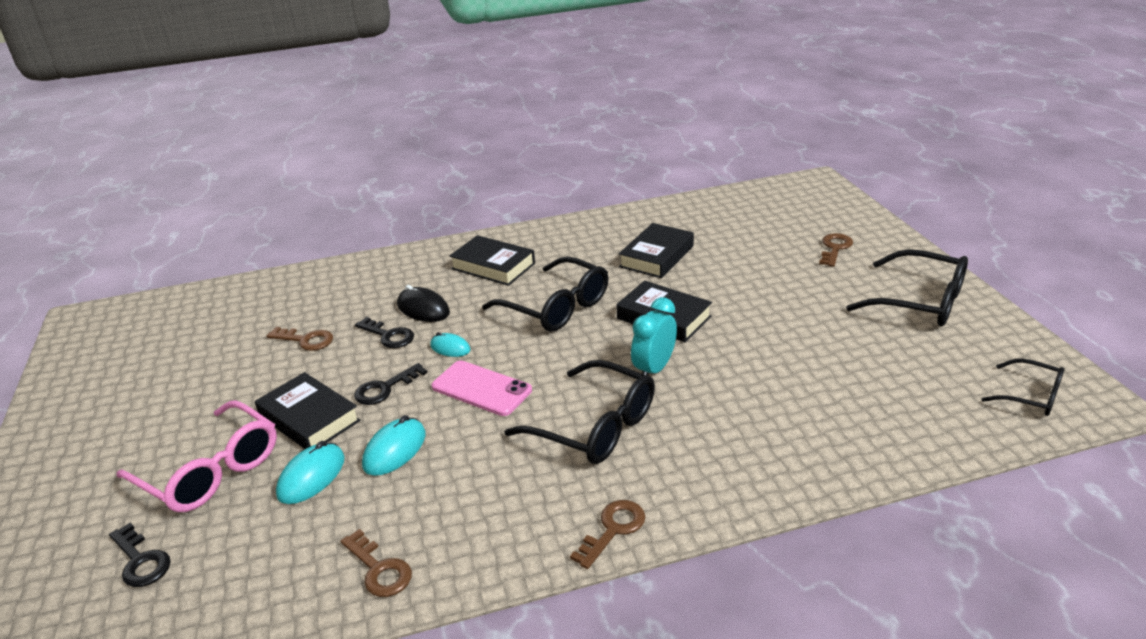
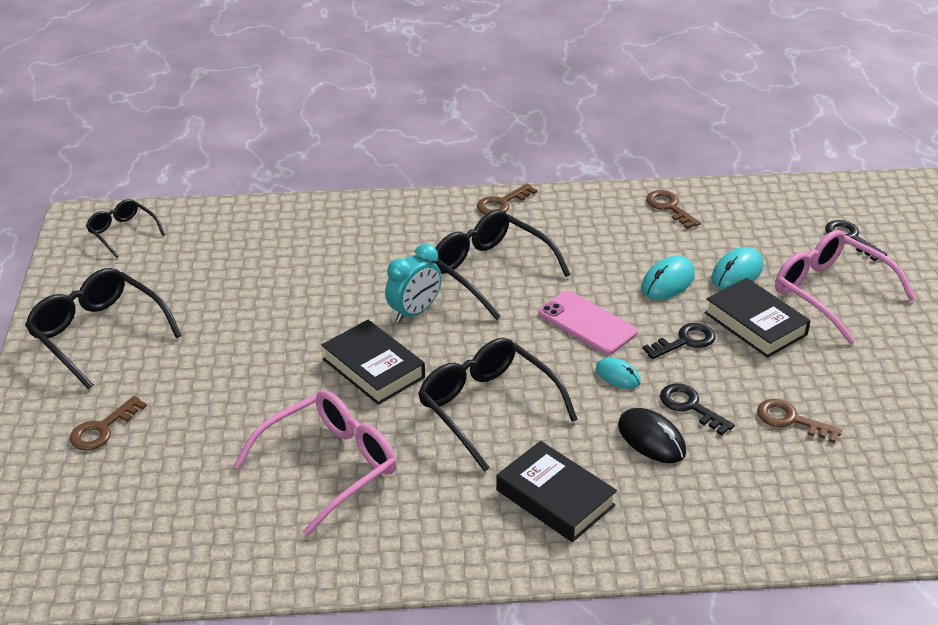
camera: 170 degrees left, 5 degrees up
(656, 256) = (329, 466): black book -> pink glasses

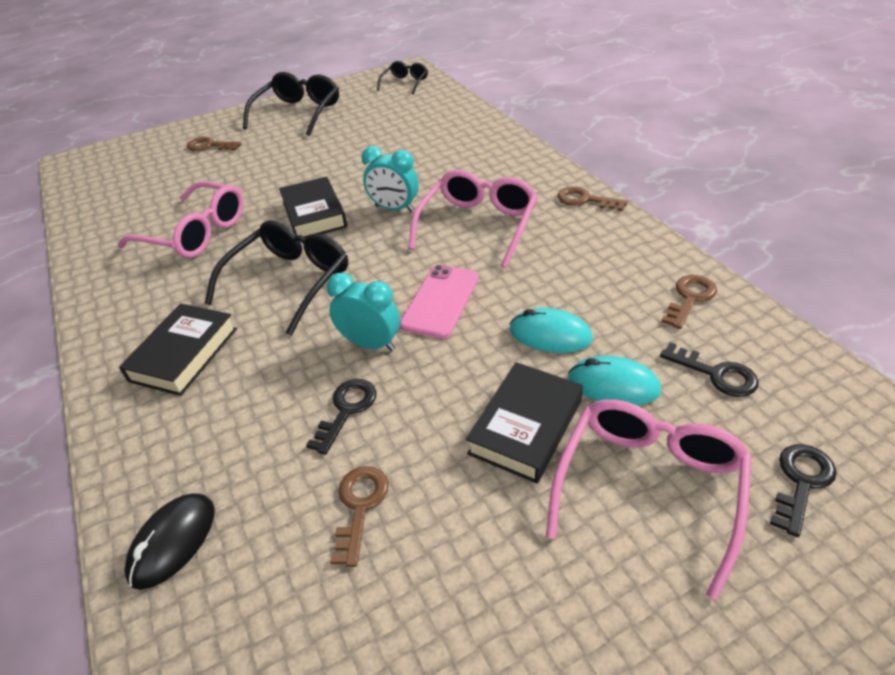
camera: 70 degrees right, 5 degrees up
(373, 368) = (314, 214): black book -> black book turned 45 degrees counterclockwise
(490, 271) = (478, 225): black glasses -> pink glasses
(618, 376) = (371, 344): turquoise mouse -> turquoise clock
(651, 439) = (283, 394): black mouse -> black mouse (173, 542)
(685, 341) = (454, 376): black key -> black key (715, 374)

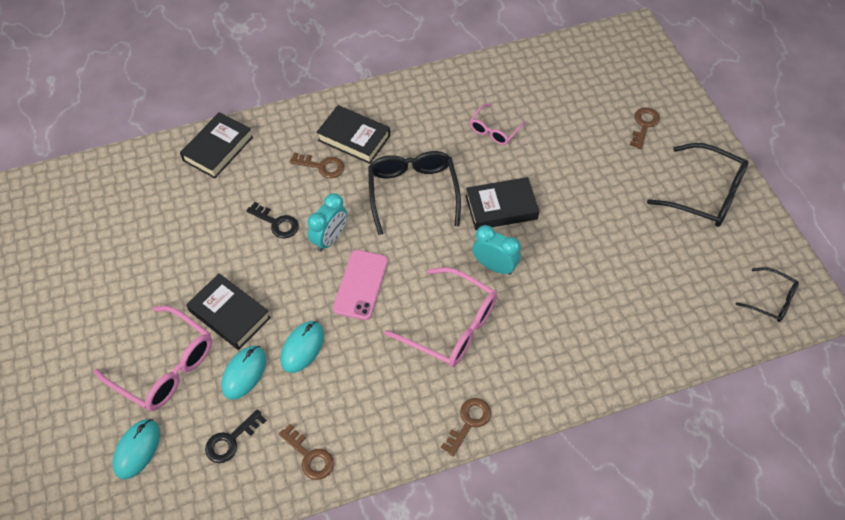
camera: 95 degrees right, 15 degrees up
(173, 542) = (218, 149): black mouse -> black book
(196, 233) = (494, 130): pink glasses -> pink glasses, size x0.57
(290, 281) = (413, 192): black glasses -> black glasses turned 135 degrees counterclockwise
(360, 506) = (208, 226): brown key -> brown key (322, 166)
(394, 209) = (494, 266): turquoise clock -> turquoise clock turned 90 degrees clockwise
(440, 301) = (361, 285): pink phone -> pink phone turned 75 degrees clockwise
(801, 482) = (137, 449): black key -> turquoise mouse

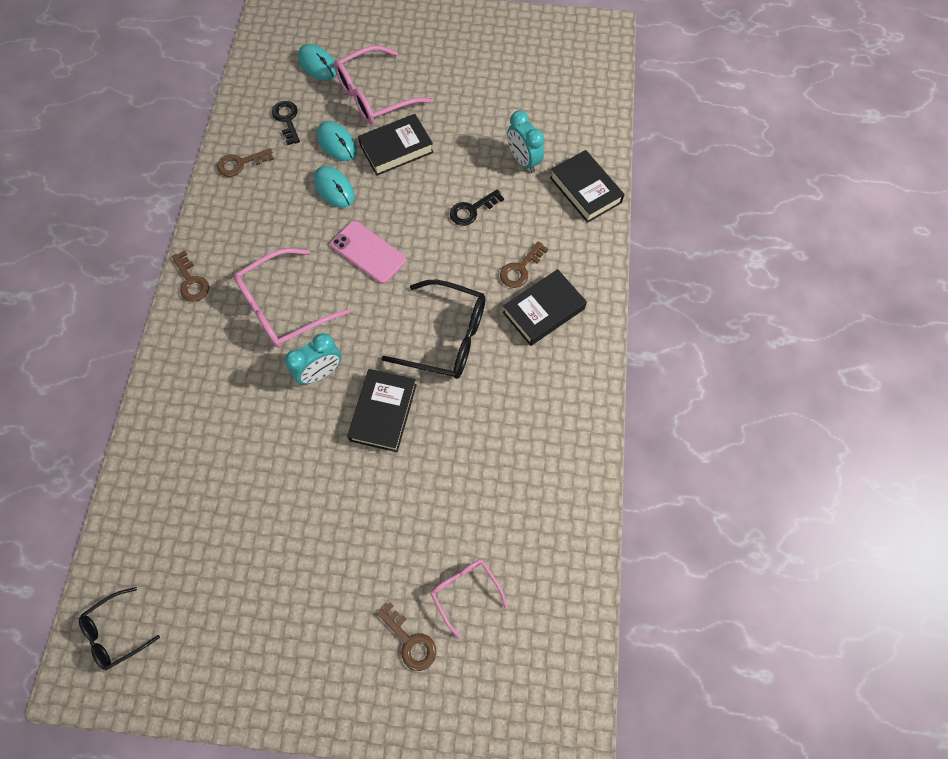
camera: 115 degrees right, 10 degrees up
(330, 238) = (431, 246): turquoise clock -> turquoise clock (523, 161)
(494, 130) = (487, 456): pink glasses -> pink glasses (465, 591)
(705, 194) = (277, 651): black glasses -> none

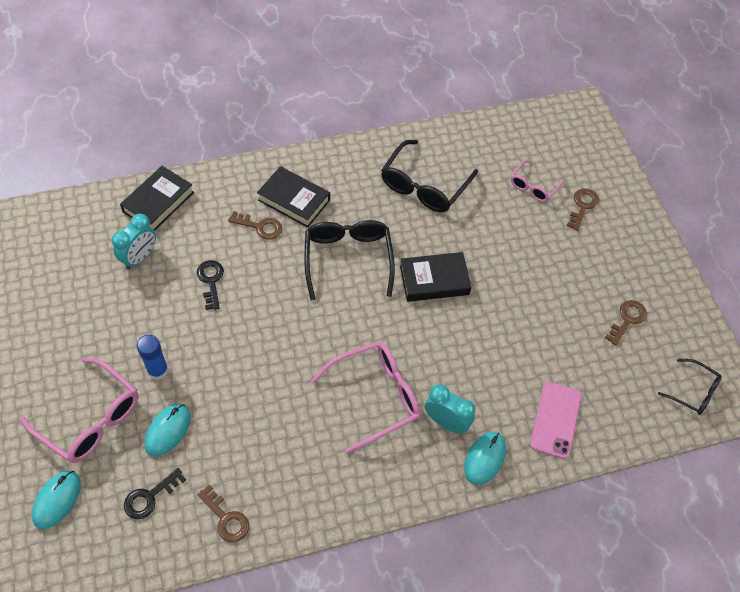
camera: 115 degrees left, 10 degrees down
(191, 281) = (385, 495): brown key -> brown key (627, 320)
(283, 307) = (376, 397): pink glasses -> pink glasses turned 60 degrees counterclockwise
(321, 372) = (423, 339): turquoise clock -> turquoise clock (446, 422)
(334, 188) = (227, 409): turquoise mouse -> turquoise mouse (484, 458)
(368, 252) = (289, 349): pink phone -> pink phone (556, 420)
(396, 149) = (158, 370): black book -> blue glue stick
(472, 210) = (211, 281): black key -> black key turned 135 degrees counterclockwise
(514, 455) = (424, 186): none -> black glasses

